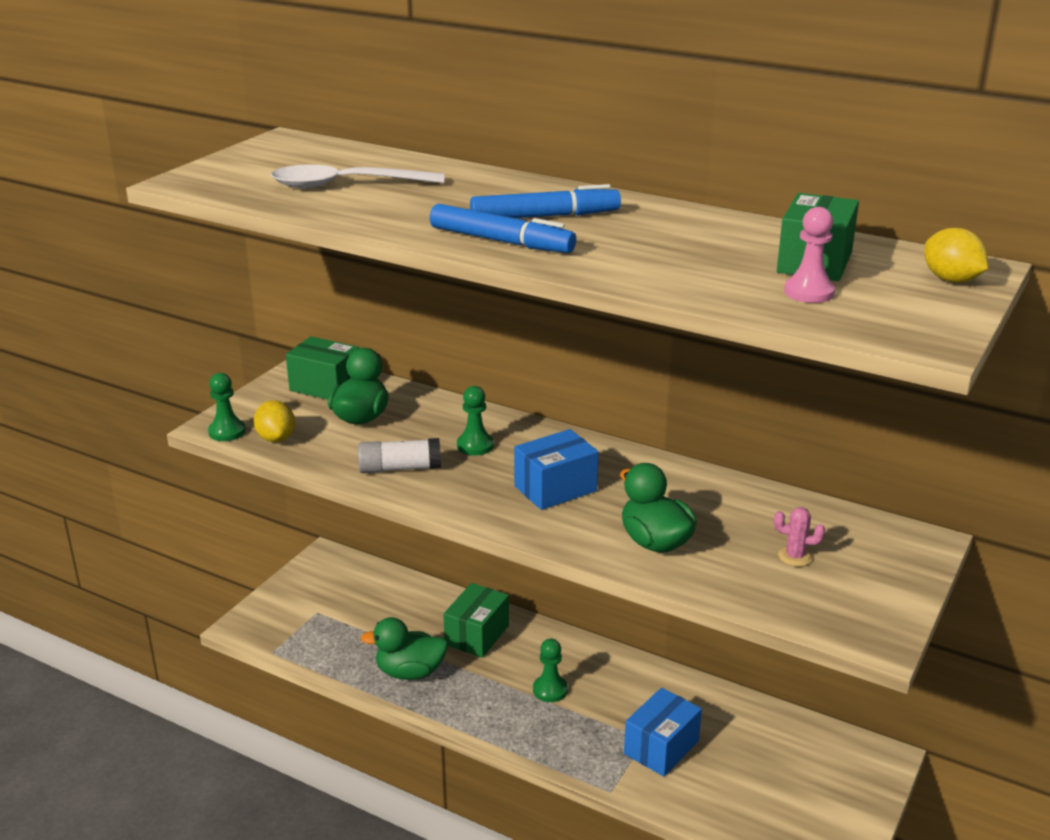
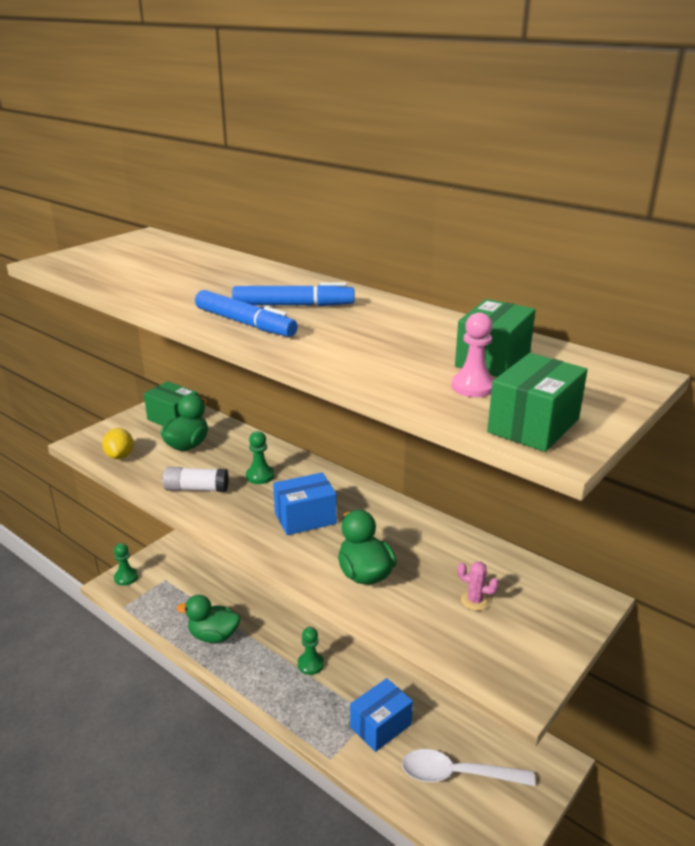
camera: 10 degrees right, 0 degrees up
(227, 432) = (88, 447): green pawn -> green pawn (126, 577)
(346, 185) = (162, 271): white spoon -> white spoon (457, 774)
(477, 635) = (271, 612): green box -> green box (533, 425)
(951, 280) = (607, 385): yellow lemon -> none

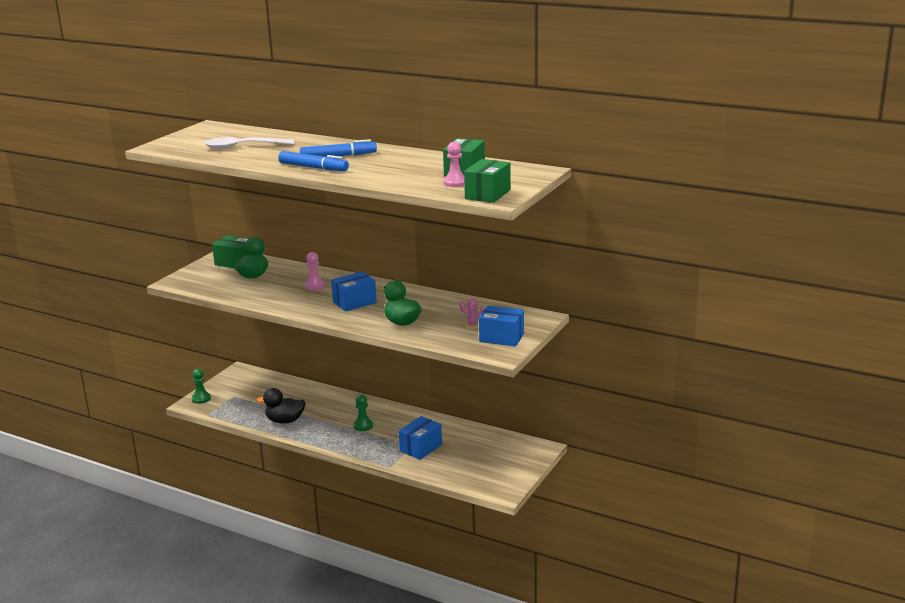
camera: 10 degrees left, 5 degrees down
(120, 456) = (206, 286): yellow lemon -> none
(196, 489) = (272, 297): white glue stick -> none
(213, 636) = (285, 421): green duck -> black duck
(260, 476) = (314, 286): green pawn -> pink pawn
(457, 774) = (477, 462): white spoon -> white spoon (243, 147)
(520, 641) = (501, 338): none -> blue box

